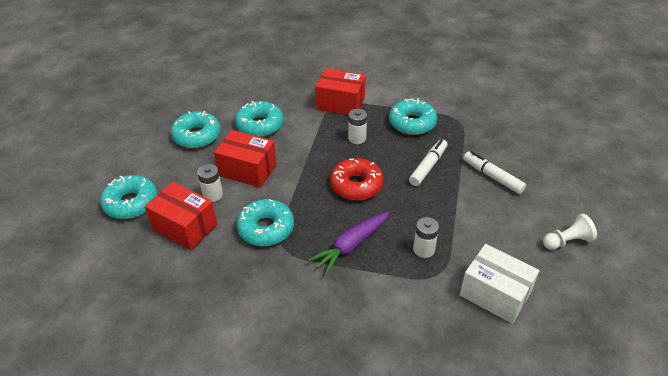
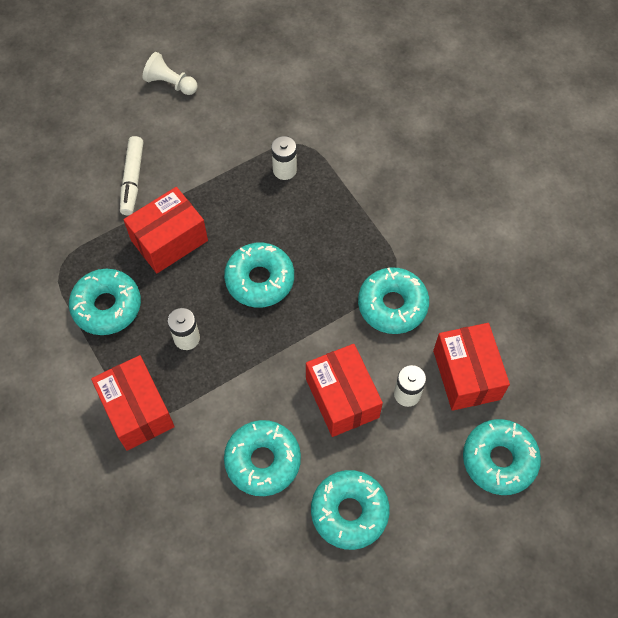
camera: 135 degrees left, 20 degrees up
(351, 246) = (338, 223): purple carrot -> none
(356, 185) = (260, 280): red donut -> turquoise donut
(428, 166) = (169, 240): white marker -> red box
(495, 294) = (281, 97): white box -> none

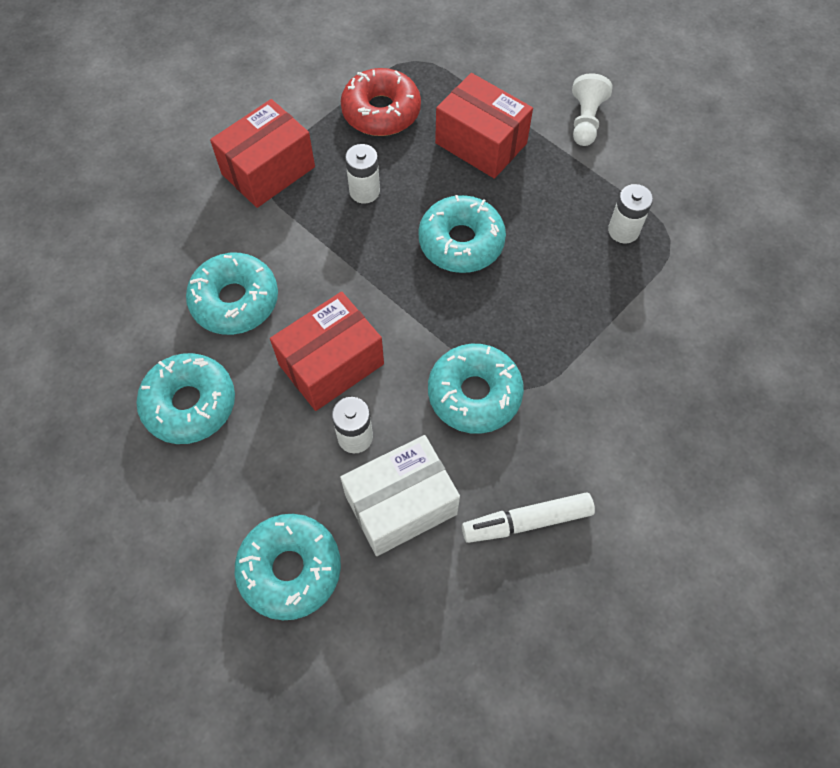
camera: 75 degrees right, 0 degrees up
(107, 306) = (381, 111): turquoise donut -> red donut
(132, 180) = (545, 89): white marker -> white marker (526, 521)
(170, 83) = (692, 88): white pawn -> white pawn (585, 120)
(466, 375) = (401, 505): red box -> white box

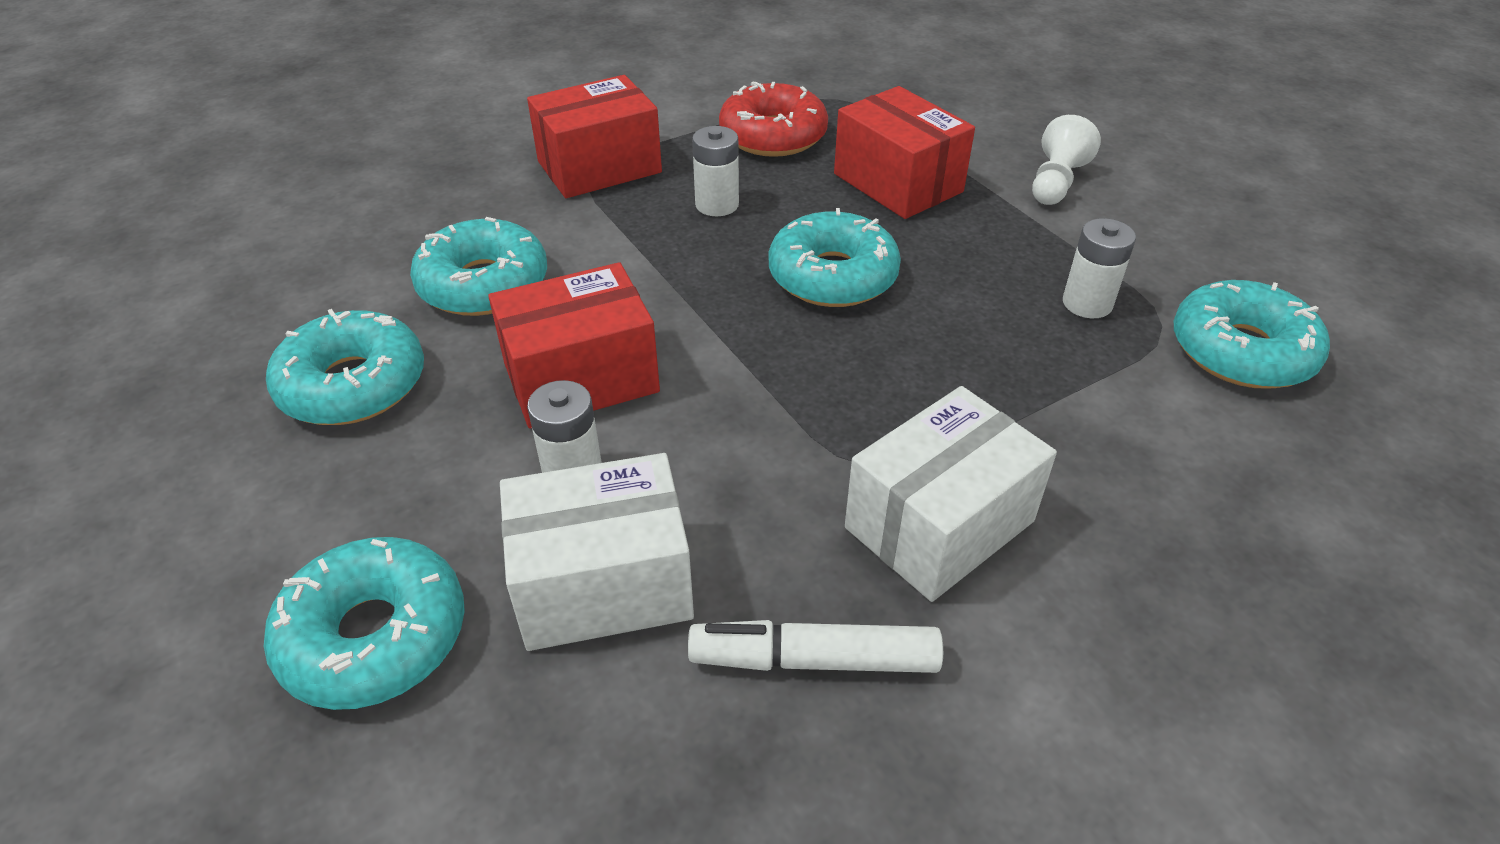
camera: 15 degrees right, 20 degrees down
(474, 394) = (786, 456): turquoise donut -> turquoise donut (1241, 351)
(571, 420) = (939, 524): none -> white box

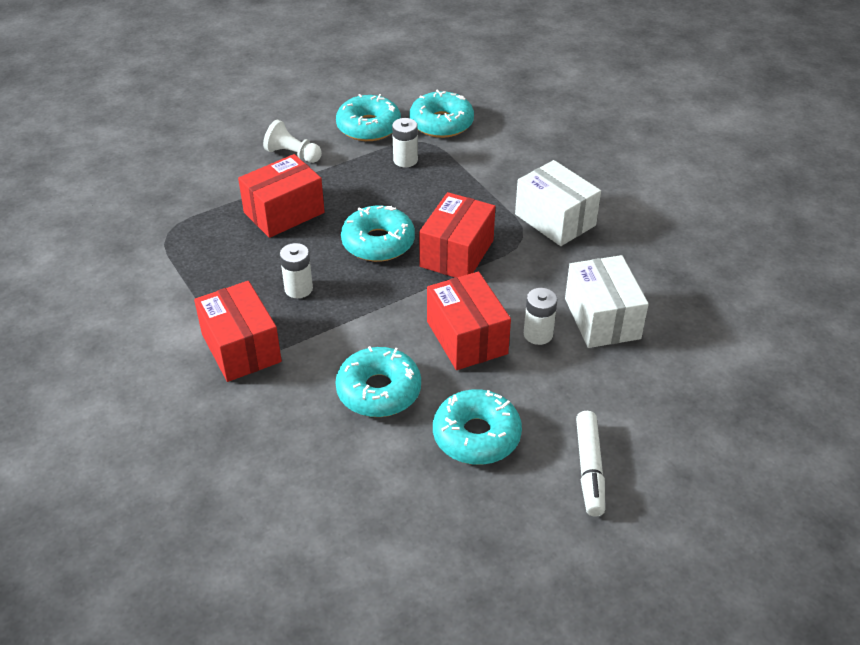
camera: 90 degrees left, 0 degrees up
(374, 636) = (643, 390): turquoise donut -> turquoise donut (368, 127)
(773, 136) = (214, 263): red donut -> none
(810, 368) = (456, 253): none -> red box
(814, 659) = (628, 257): white marker -> white marker (589, 469)

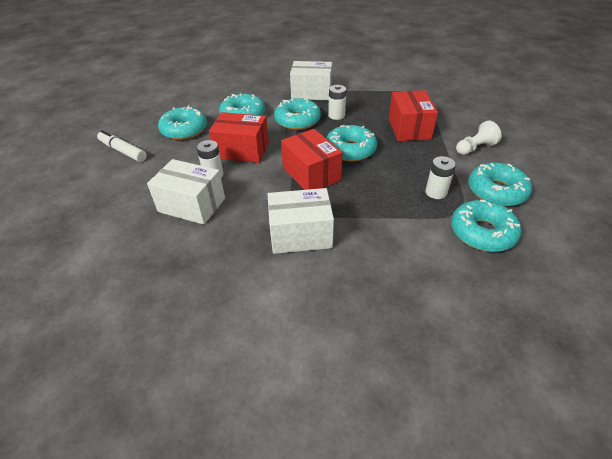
camera: 125 degrees right, 0 degrees up
(241, 348) = (311, 93): red box -> white box
(345, 322) = (297, 120): none -> turquoise donut

